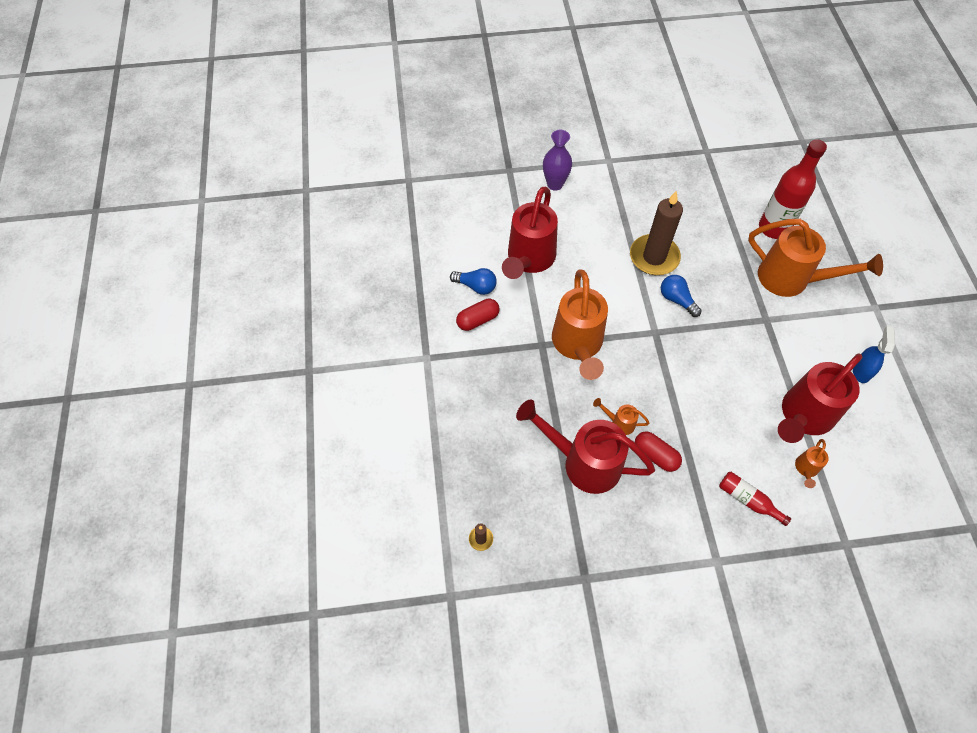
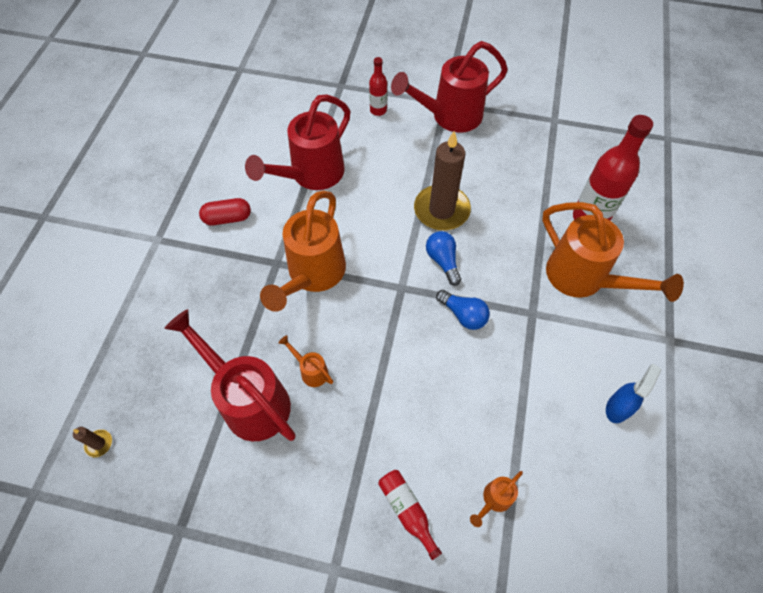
camera: 20 degrees right, 0 degrees up
(476, 286) = (245, 185): blue light bulb -> blue light bulb (463, 315)
(555, 184) = (378, 110): purple vase -> red bottle
(655, 455) = (330, 421): red capsule -> none
(803, 416) = (521, 436): red watering can -> red watering can (450, 116)

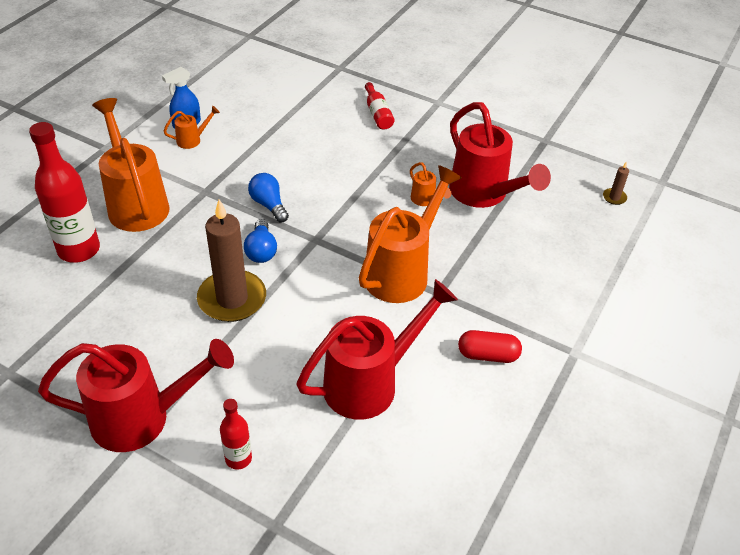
camera: 165 degrees left, 15 degrees down
(494, 500) = (313, 105): orange watering can -> orange watering can (192, 140)

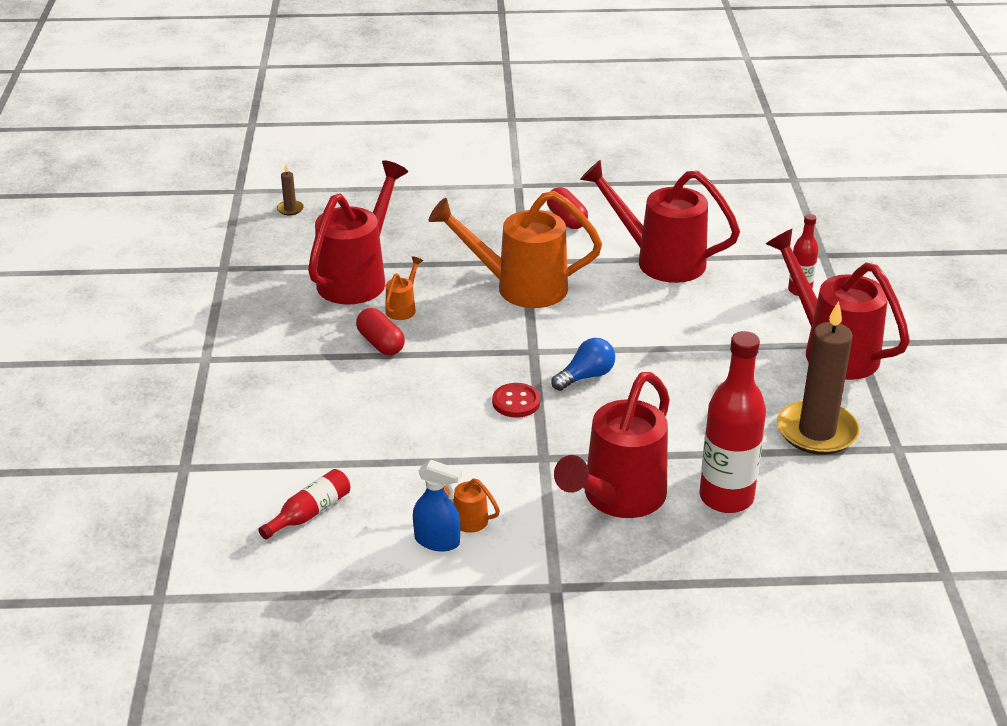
camera: 120 degrees left, 10 degrees down
(136, 203) = (617, 498): orange watering can -> red watering can
(232, 299) = (664, 365): brown candle -> brown candle (817, 431)
(269, 205) = (516, 402): blue light bulb -> red button
(378, 114) = (271, 394): red bottle -> red bottle (310, 513)
(391, 174) = (380, 343): none -> red capsule

